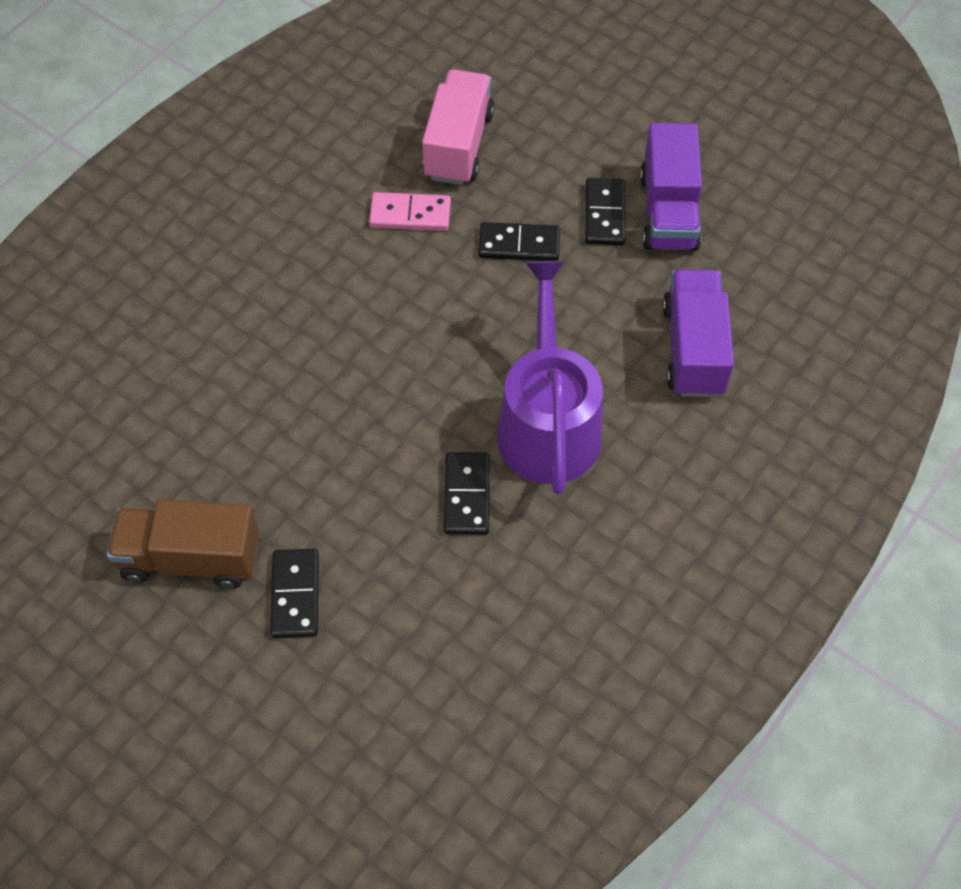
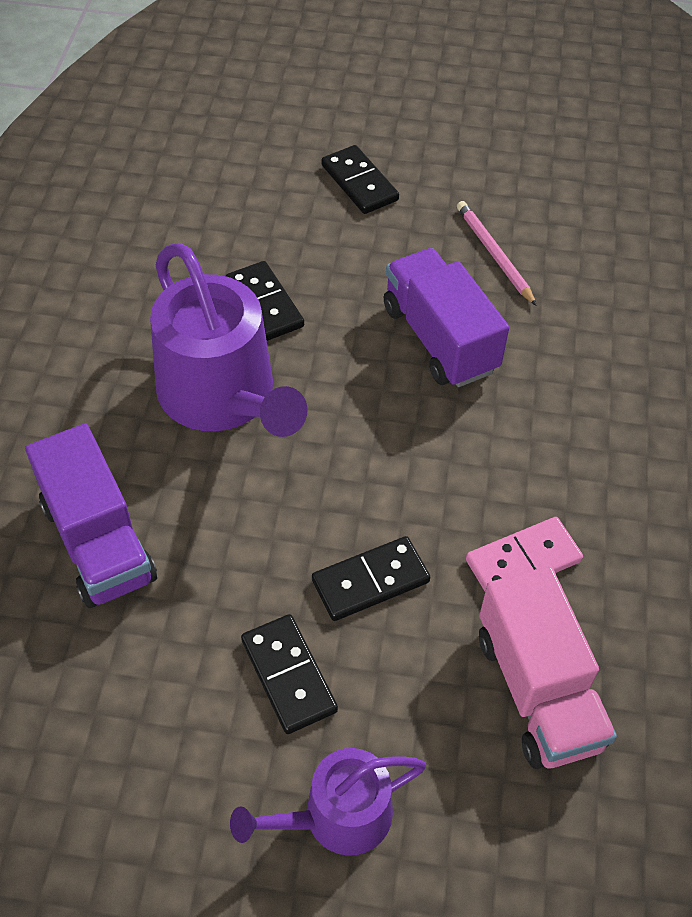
camera: 150 degrees right, 5 degrees down
(191, 558) = (463, 174): brown truck -> none
(236, 455) = (494, 254): none -> pink pencil
(616, 137) = (337, 816): none -> purple watering can
(668, 211) = (206, 721): purple truck -> purple truck (439, 339)

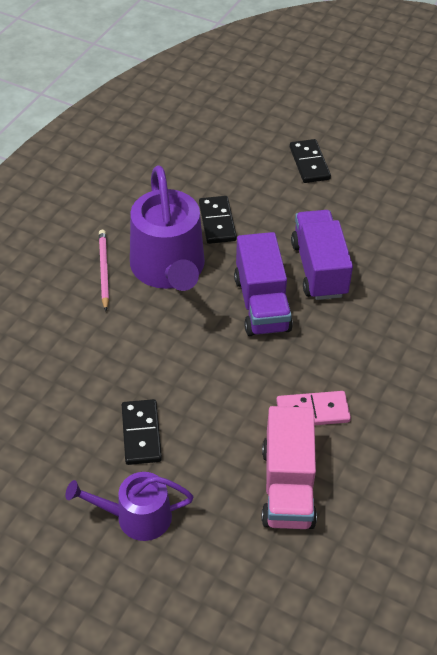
camera: 20 degrees right, 5 degrees down
(98, 541) = (63, 330): purple truck -> purple truck (261, 304)
(370, 581) = (212, 396): black domino -> none
(494, 254) = (378, 227): pink pencil -> pink pencil (103, 270)

